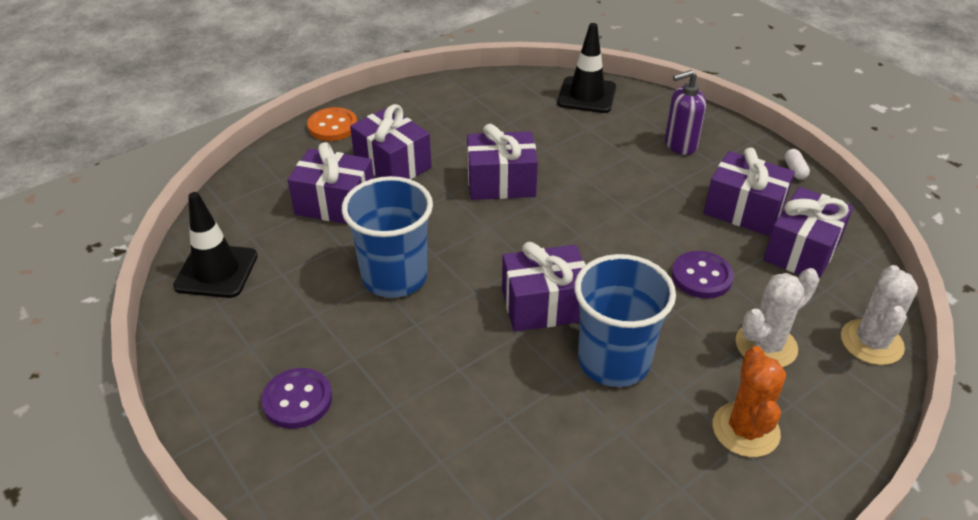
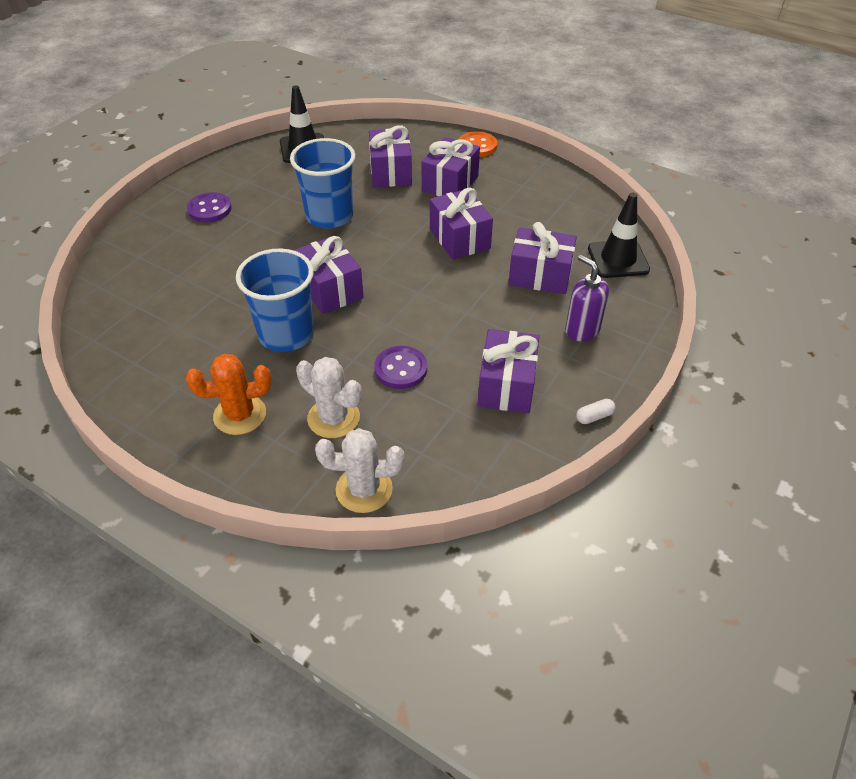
camera: 70 degrees right, 5 degrees up
(802, 251) = (468, 432): purple gift -> purple gift (540, 275)

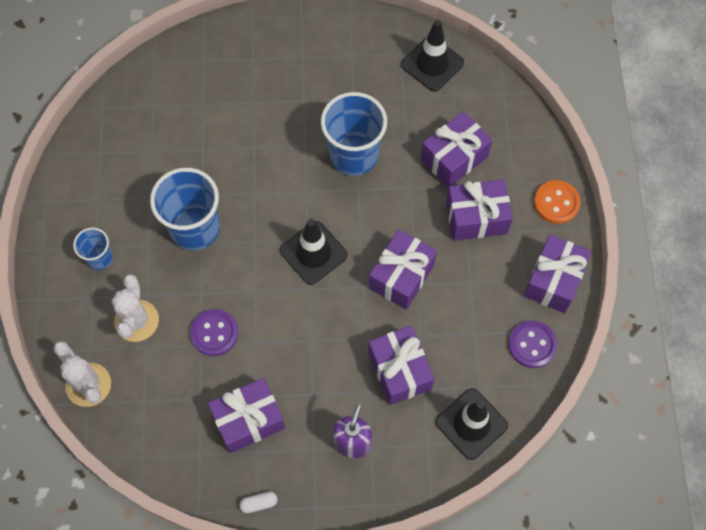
camera: 55 degrees right, 20 degrees up
(209, 209) = (294, 61): purple button -> purple button (532, 345)
(240, 415) = (99, 258): orange cactus -> blue cup
(330, 289) = (265, 222): purple gift -> purple gift (553, 280)
(389, 275) = (313, 253): none -> black traffic cone
(594, 416) = (259, 503): white capsule -> white capsule turned 45 degrees counterclockwise

